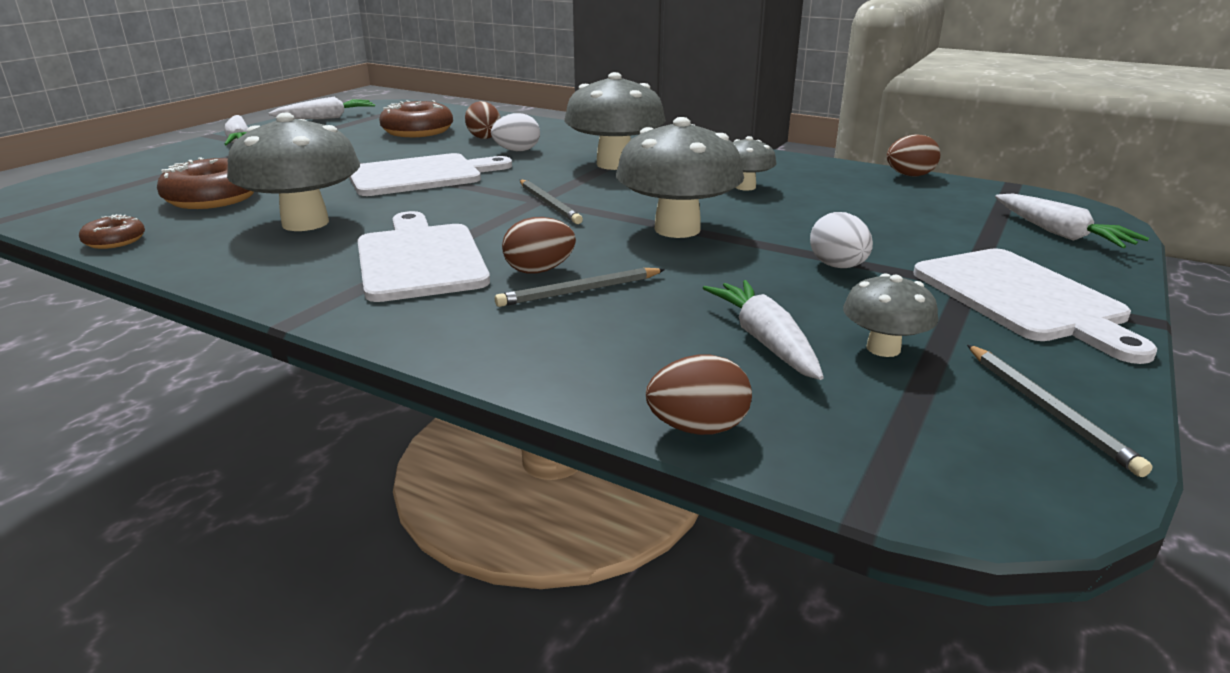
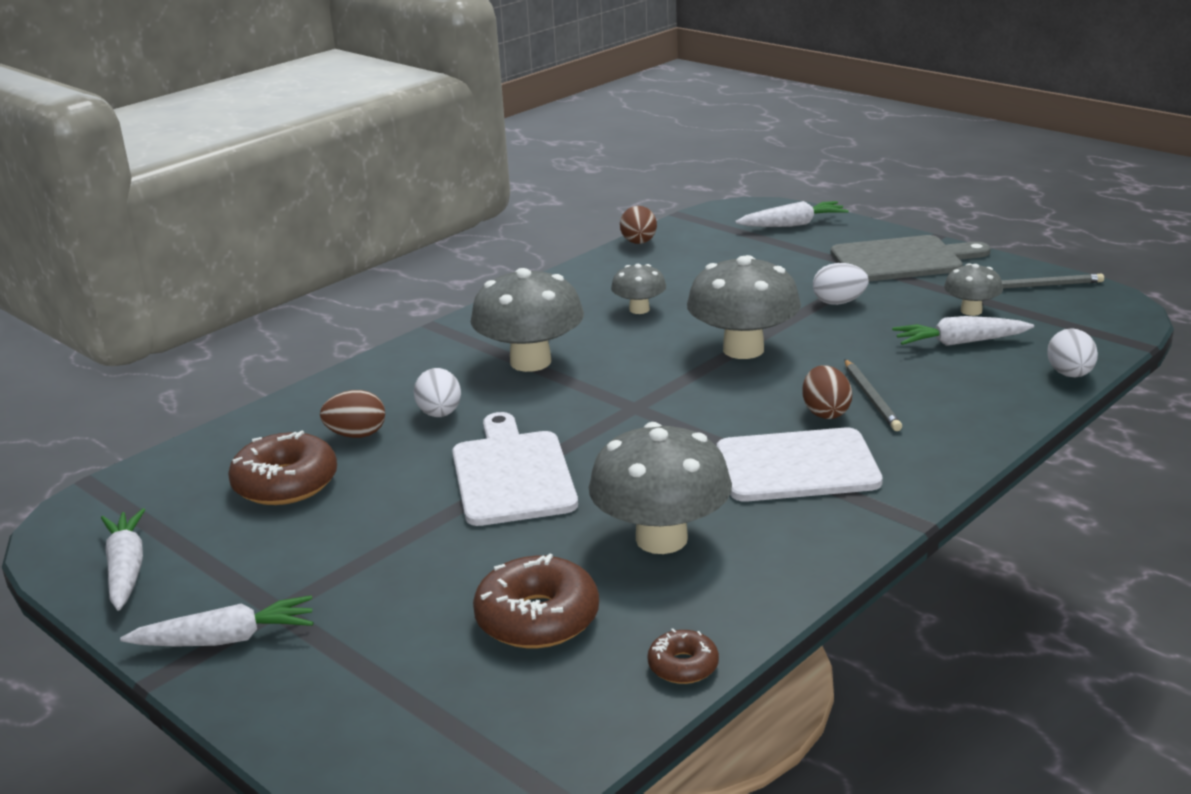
camera: 75 degrees left, 0 degrees up
(549, 204) = (652, 402): grey pencil -> none
(698, 428) = (1070, 374): brown egg -> white egg
(1023, 299) = (902, 260): white cutting board -> grey cutting board

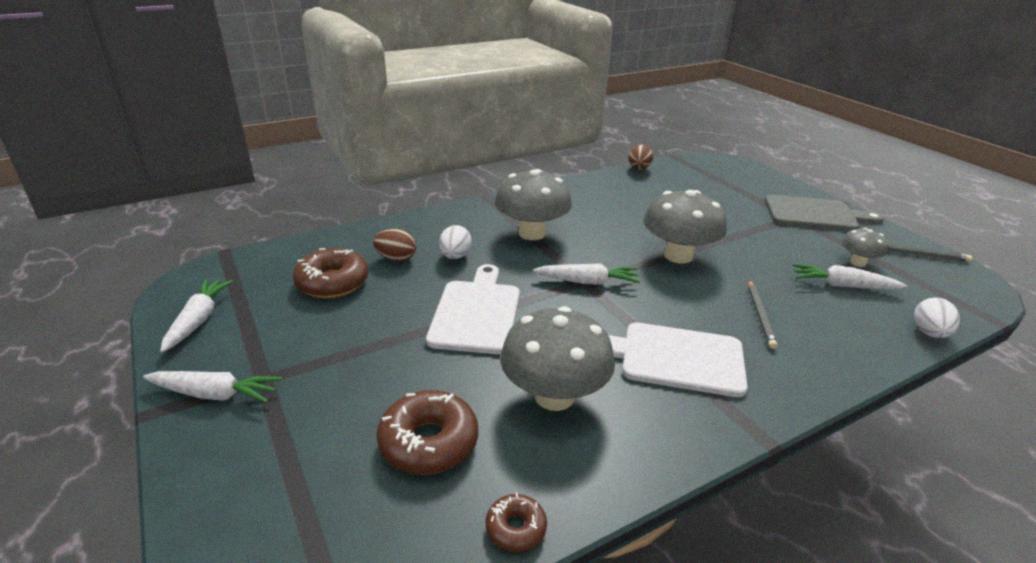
camera: 15 degrees right, 5 degrees up
(639, 309) = (619, 212): grey mushroom -> none
(792, 225) = (744, 176): white carrot -> white carrot (587, 282)
(825, 412) = (721, 319): brown egg -> none
(839, 302) = (759, 235): white egg -> none

